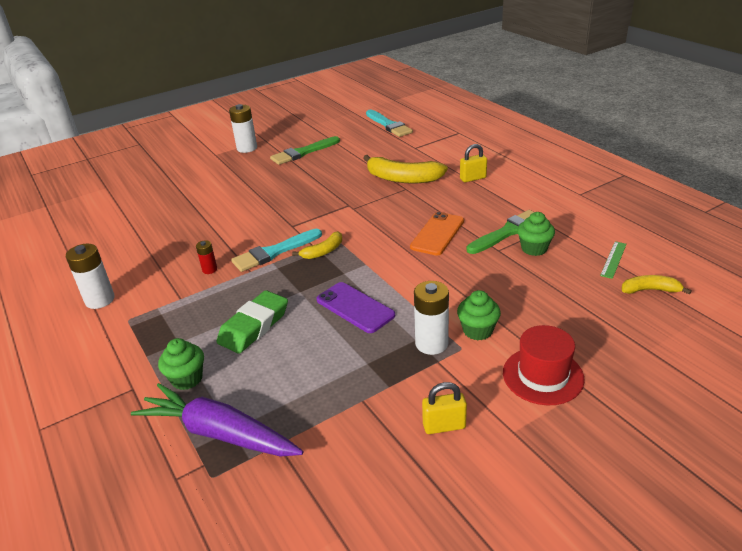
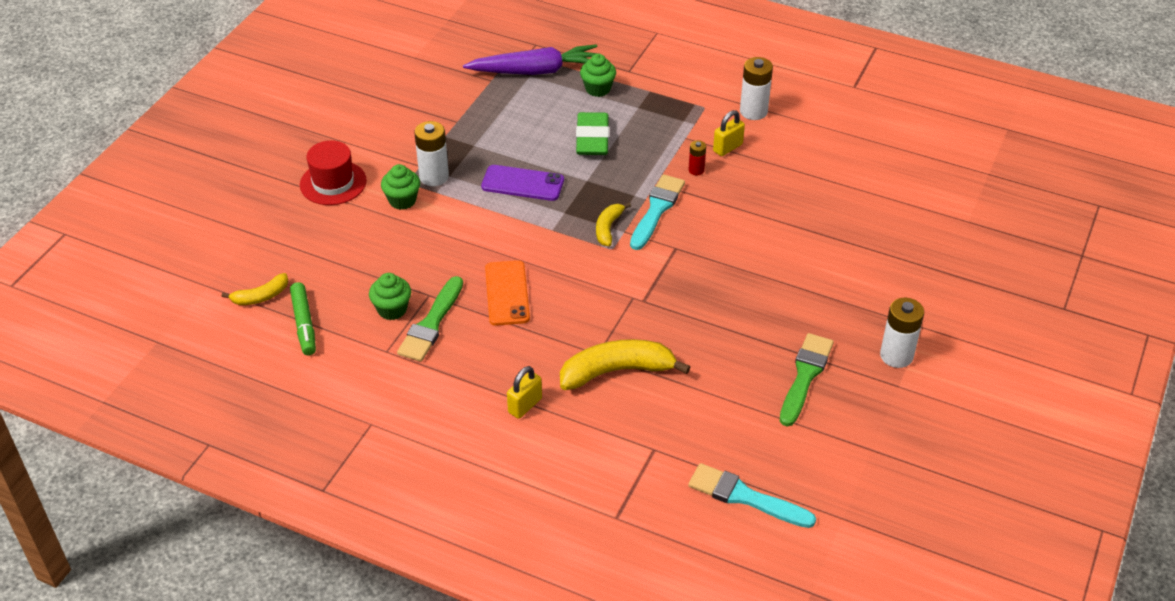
camera: 145 degrees right, 10 degrees up
(444, 426) = (388, 126): yellow padlock -> yellow padlock (727, 148)
(613, 259) = (304, 324): green ruler -> green marker

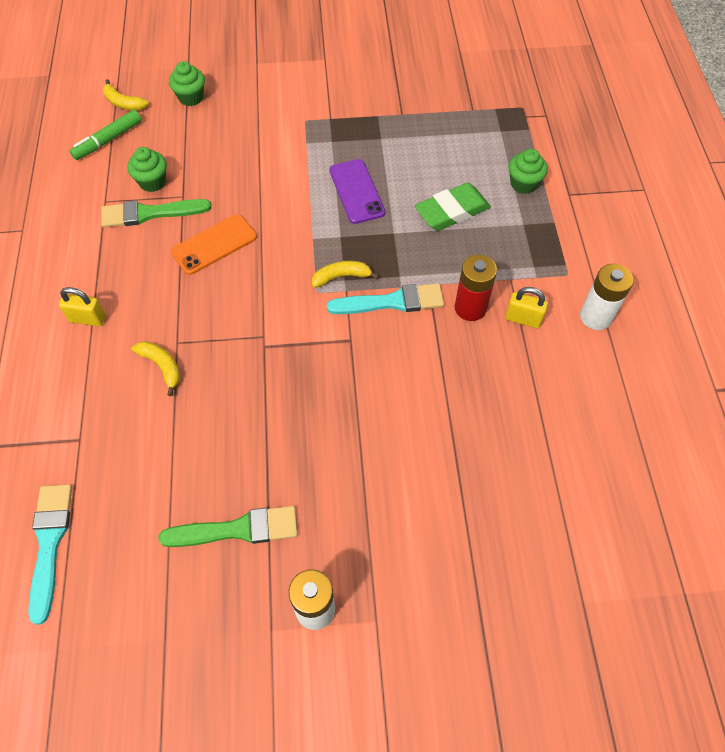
camera: 60 degrees right, 15 degrees up
(333, 183) = (273, 80): red hat -> none
(402, 200) = (281, 128): green cupcake -> green cupcake (191, 98)
(434, 177) = (323, 132): white battery -> none
(535, 71) = (510, 131): purple carrot -> none
(616, 371) = (162, 366): yellow banana -> yellow banana, size x0.54
(696, 170) = (470, 308): red battery -> red battery, size x1.83

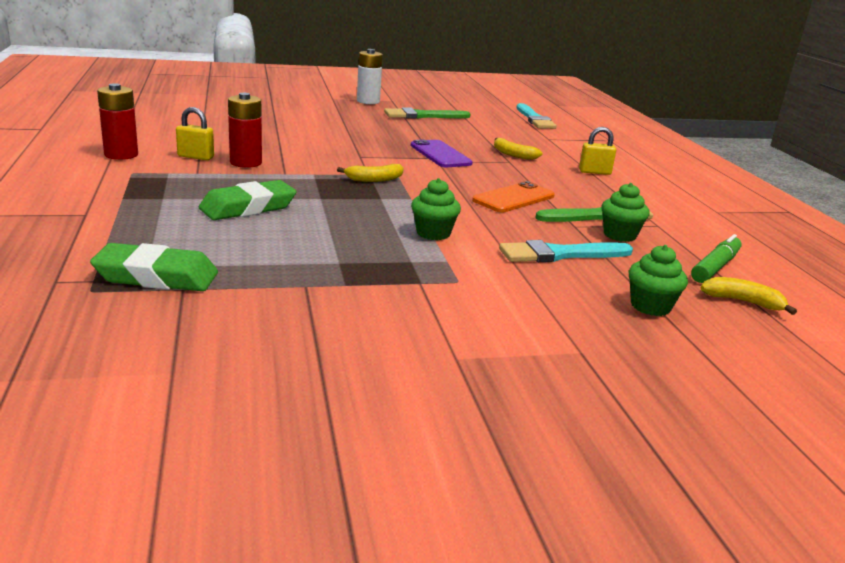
camera: 170 degrees right, 35 degrees down
(356, 191) = (367, 223): purple phone -> purple phone (440, 154)
(392, 302) = (322, 168): turquoise brush -> turquoise brush (560, 254)
(491, 120) = (156, 276): none -> green eraser
(523, 184) = (143, 222): green cupcake -> green cupcake (433, 233)
(596, 317) = (121, 155): white battery -> red battery

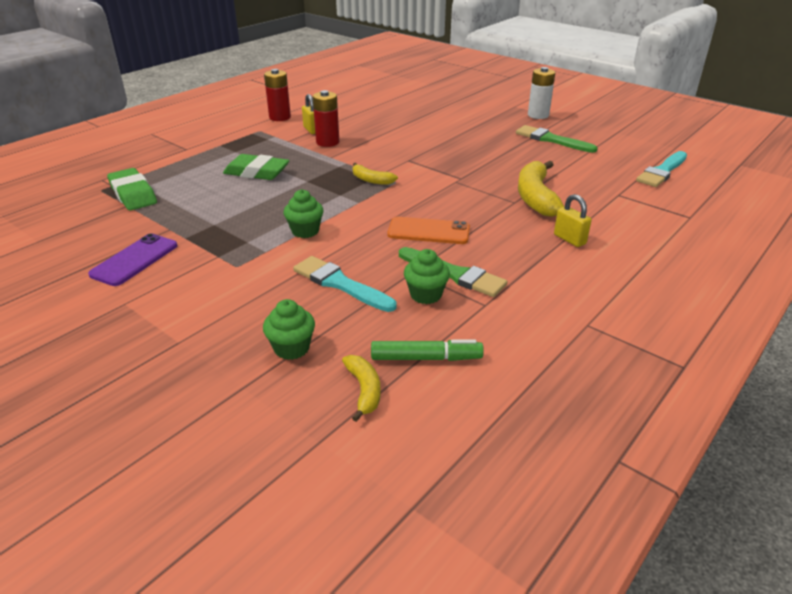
camera: 55 degrees right, 10 degrees up
(440, 154) = (471, 177): purple phone -> purple phone (135, 260)
(513, 154) = (536, 197): yellow banana -> yellow banana, size x1.84

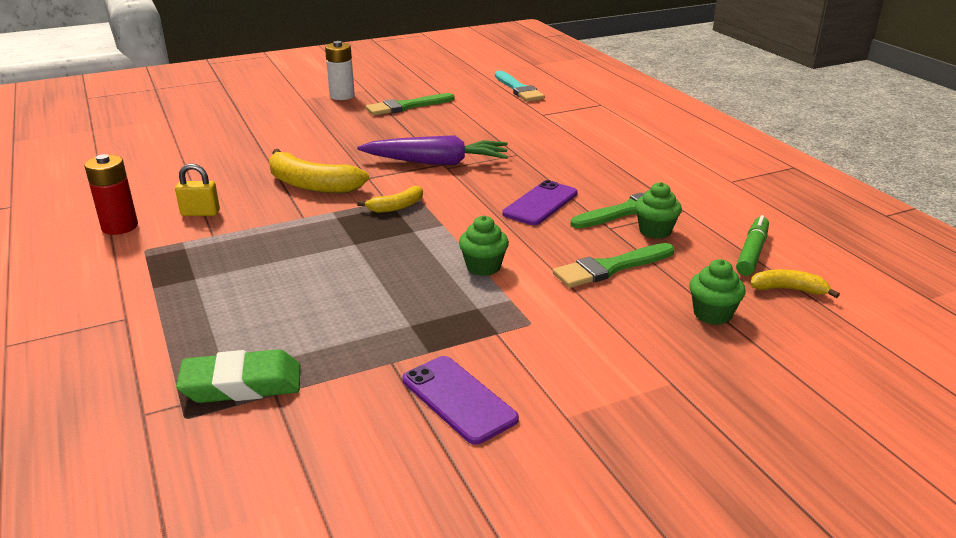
camera: 65 degrees left, 5 degrees down
(257, 172) = (288, 272): green eraser -> none
(327, 142) = (256, 211): red battery -> none
(340, 284) = (610, 268): turquoise brush -> green brush
(428, 231) = (540, 204): orange phone -> purple phone
(459, 175) = (436, 162): none -> purple carrot
(536, 197) = (517, 144): yellow banana -> yellow banana (312, 185)
(569, 239) = (603, 152): yellow padlock -> none

